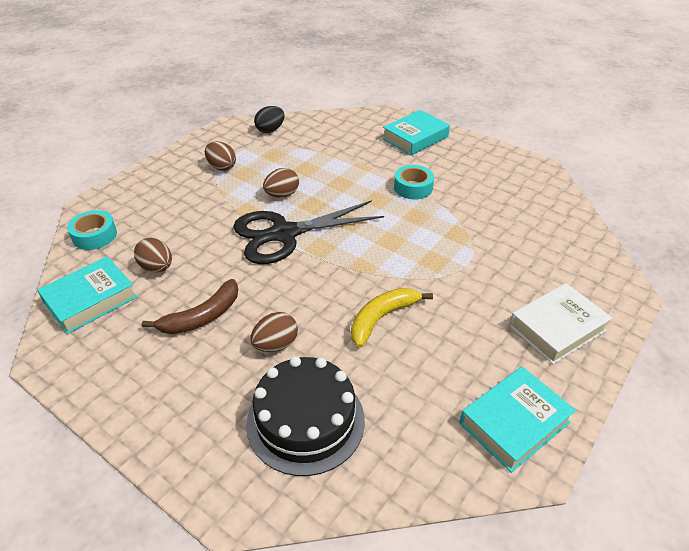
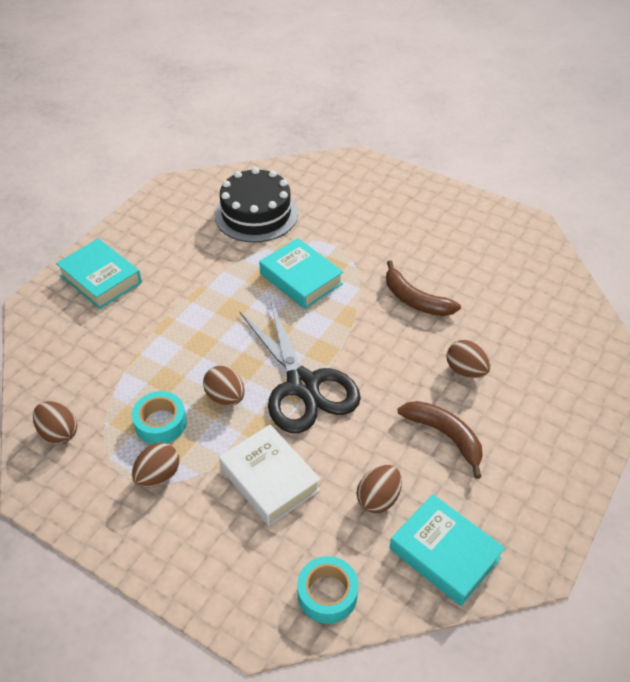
camera: 95 degrees left, 5 degrees up
(270, 130) = (59, 433): black egg -> brown egg
(305, 421) = (538, 341): black cake -> black cake (256, 214)
(381, 318) = (415, 300): yellow banana -> brown banana
(413, 188) = (209, 280): turquoise tape -> turquoise tape (160, 423)
(514, 422) = (500, 229): turquoise book -> turquoise book (301, 279)
(557, 328) = (402, 200): white book -> white book (269, 479)

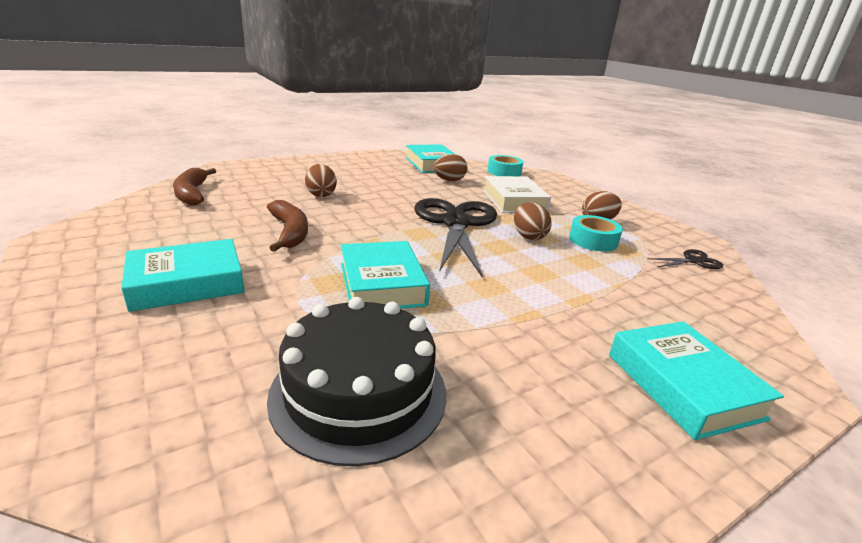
camera: 155 degrees left, 20 degrees down
(59, 433) = (693, 261): brown egg -> black scissors
(405, 230) = (187, 283): none -> turquoise book
(445, 436) = (379, 183): brown banana -> brown banana (192, 194)

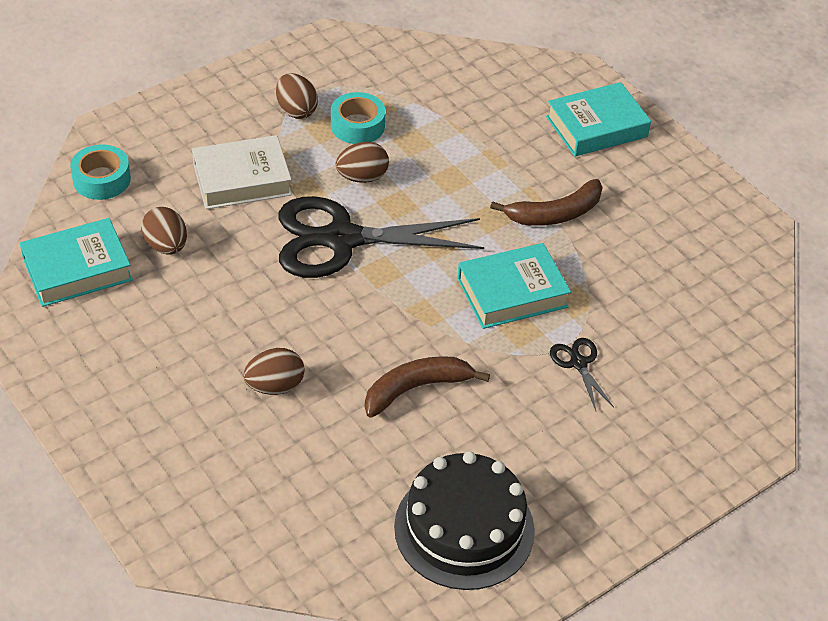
camera: 95 degrees left, 20 degrees up
(187, 283) = (558, 437): turquoise book -> none
(192, 194) = (314, 536): brown banana -> brown banana (555, 214)
(359, 392) = (661, 290): black cake -> black cake (464, 528)
(693, 261) = (388, 61): black scissors -> black scissors (578, 363)

